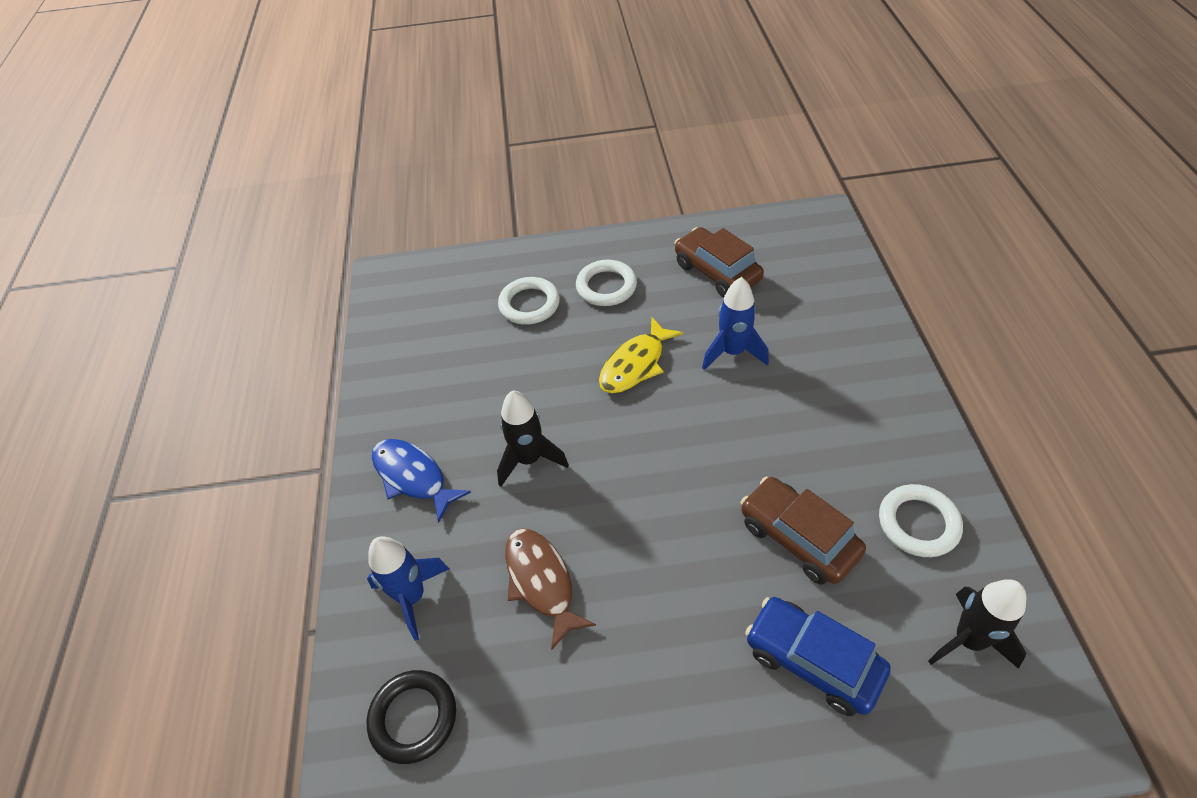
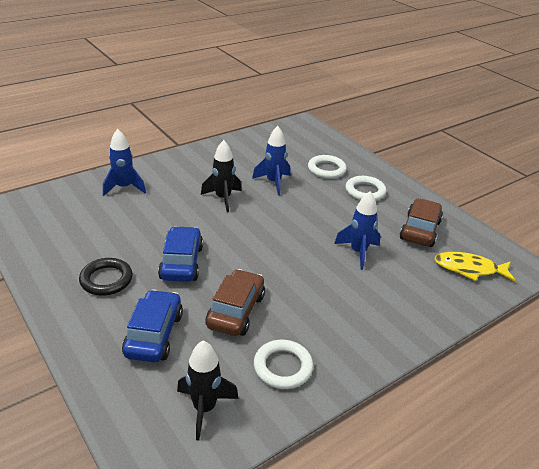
camera: 55 degrees right, 15 degrees down
(413, 477) = (189, 168): blue fish -> none
(413, 718) = (64, 206): black ring -> black ring (106, 280)
(524, 379) = (273, 182): none -> blue rocket
(541, 582) = (152, 222): brown fish -> none
(635, 364) = (316, 217): yellow fish -> yellow fish (469, 269)
(664, 572) = (181, 262): none -> blue car

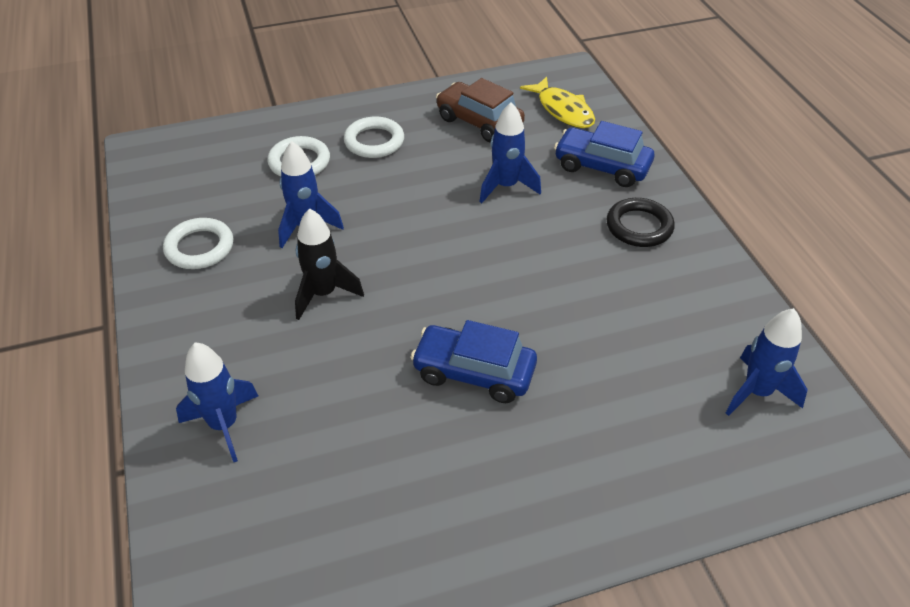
camera: 70 degrees left, 10 degrees up
(106, 280) = (489, 475): black ring -> black ring (639, 226)
(154, 334) = (624, 427): blue car -> blue car (602, 167)
(204, 408) = (757, 392): black rocket -> blue rocket
(236, 311) = (593, 330): brown car -> none
(283, 367) = (698, 307): white ring -> white ring (199, 247)
(469, 269) = (563, 110): yellow fish -> yellow fish turned 60 degrees counterclockwise

